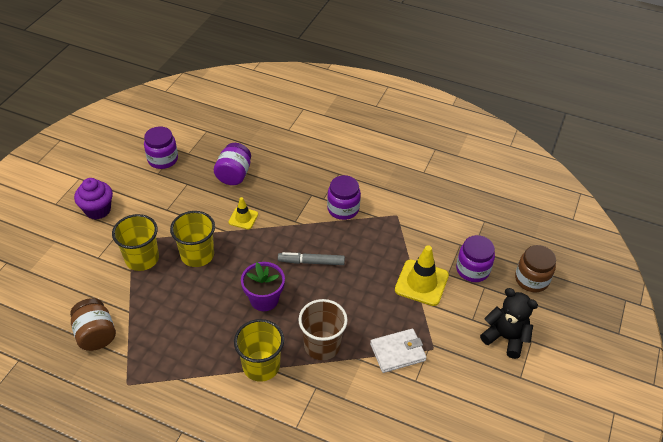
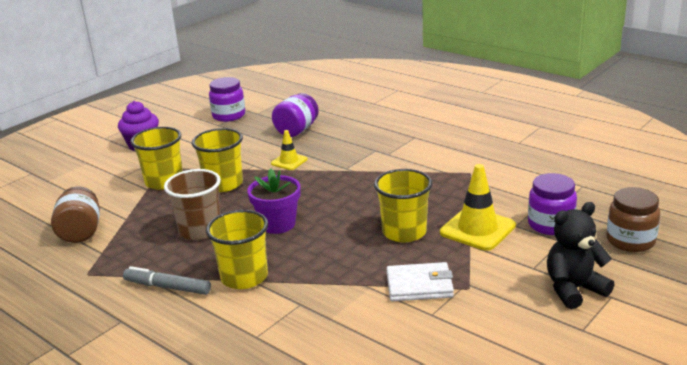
camera: 20 degrees right, 20 degrees down
(311, 262) = (348, 200): grey marker -> grey marker (167, 287)
(322, 345) = (326, 268): brown cup -> brown cup (200, 230)
(343, 209) = (407, 163): purple jar -> none
(367, 294) = (404, 232): none -> yellow cup
(505, 338) = (574, 289): black teddy bear -> black teddy bear turned 75 degrees counterclockwise

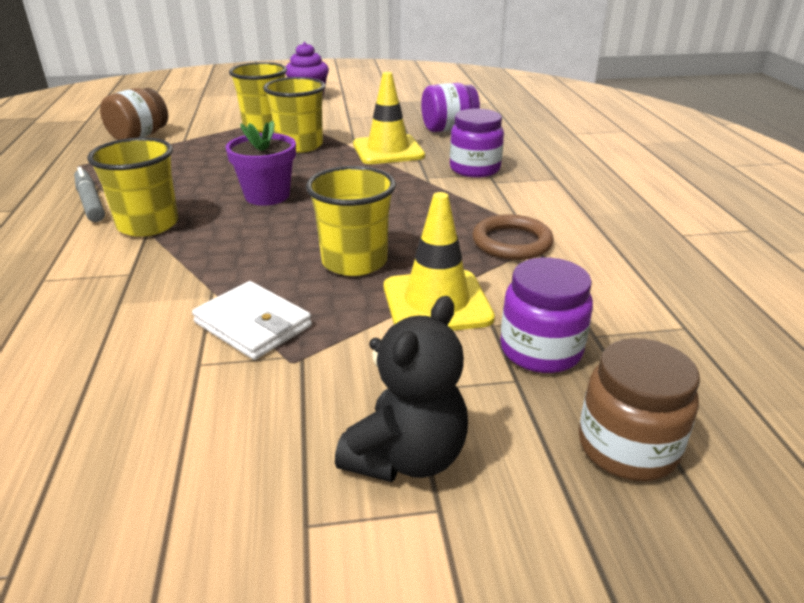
camera: 40 degrees right, 5 degrees up
(200, 230) = (206, 172): brown cup -> none
(229, 115) = (416, 98): purple jar -> purple jar (474, 169)
(289, 161) = (388, 150): yellow traffic cone -> yellow traffic cone, size x1.76
(456, 183) = (512, 242): none -> brown ring
(574, 289) = (406, 457): black teddy bear -> black teddy bear turned 105 degrees clockwise

